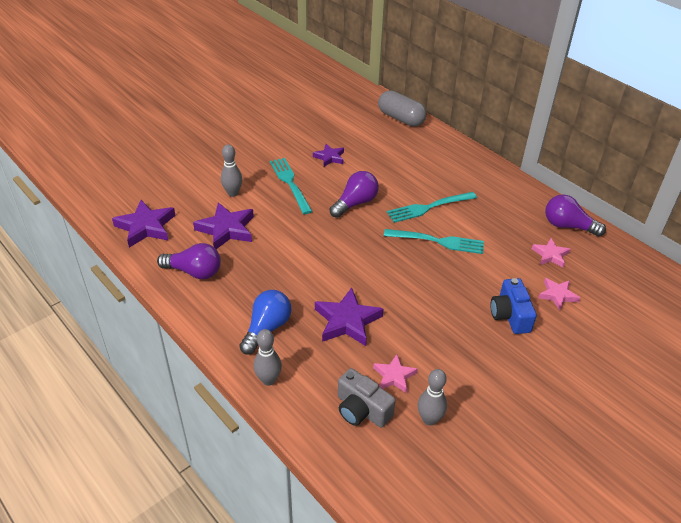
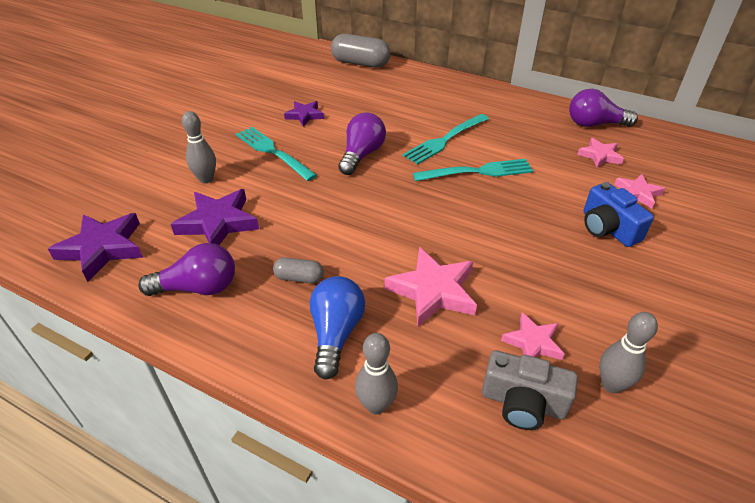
camera: 20 degrees left, 0 degrees up
(262, 284) = (299, 278): none -> grey capsule
(347, 321) = (433, 291): purple star -> pink star

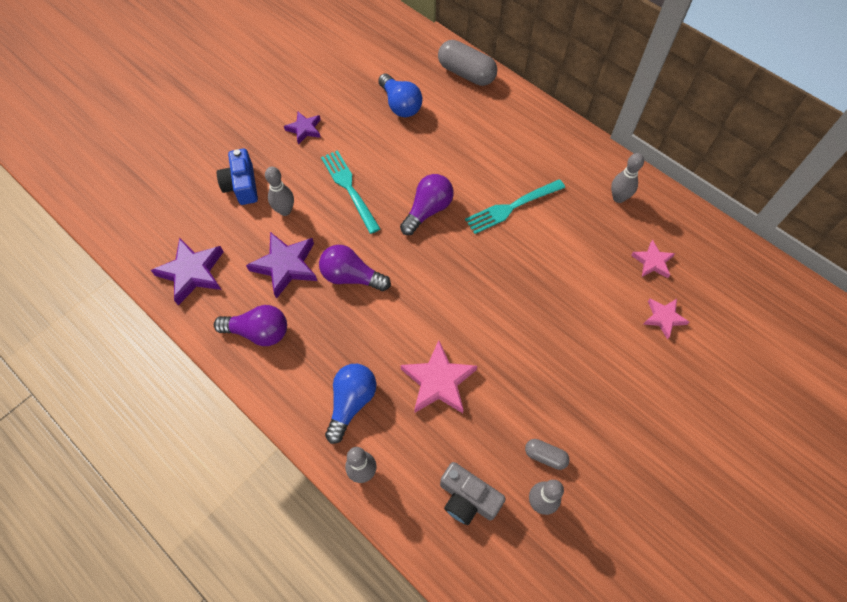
camera: 15 degrees right, 20 degrees up
(299, 278) = (337, 341): grey capsule -> grey capsule (545, 456)
(304, 115) = (390, 143): purple star -> purple star (304, 129)
(305, 90) = (400, 105): none -> blue light bulb
(477, 172) = (526, 256): turquoise fork -> none
(533, 342) = (497, 450): pink star -> none
(541, 119) = (618, 198): none -> grey bowling pin
(594, 124) = (669, 217): purple light bulb -> purple light bulb (351, 277)
(608, 228) = (614, 352): blue camera -> blue camera (242, 185)

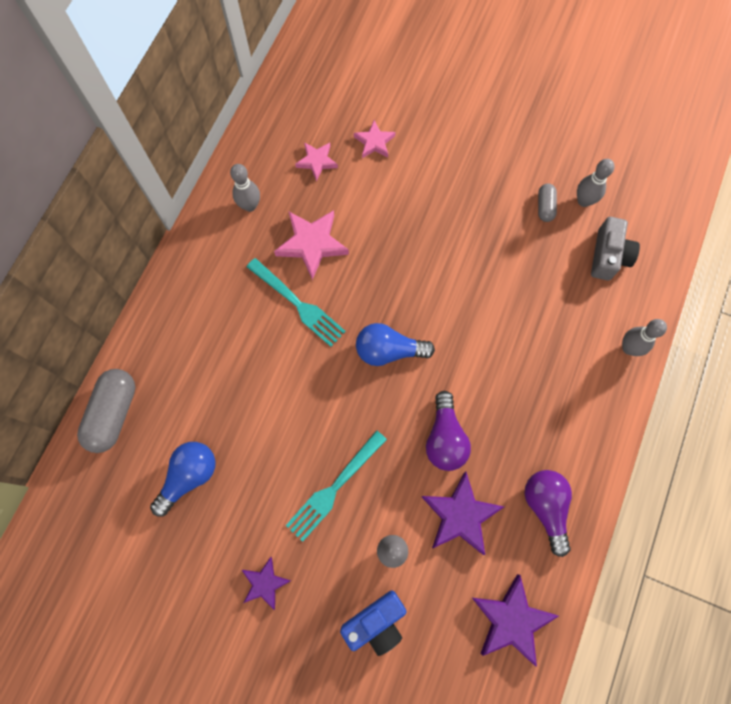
camera: 110 degrees left, 10 degrees up
(351, 402) = (574, 383): blue light bulb -> blue light bulb (388, 350)
(428, 210) = (333, 389): purple light bulb -> none
(438, 381) = (518, 313): pink star -> pink star (312, 244)

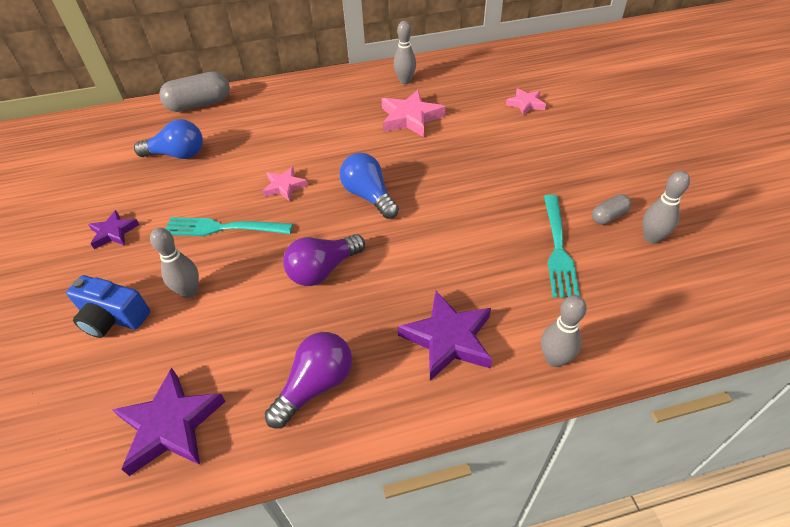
camera: 55 degrees right, 25 degrees down
(298, 304) = (357, 135): turquoise fork -> turquoise fork (558, 248)
(317, 161) = (474, 89): pink star -> pink star (284, 186)
(460, 515) = (257, 321): purple star -> purple star (448, 339)
(608, 256) = (625, 286): grey camera -> none

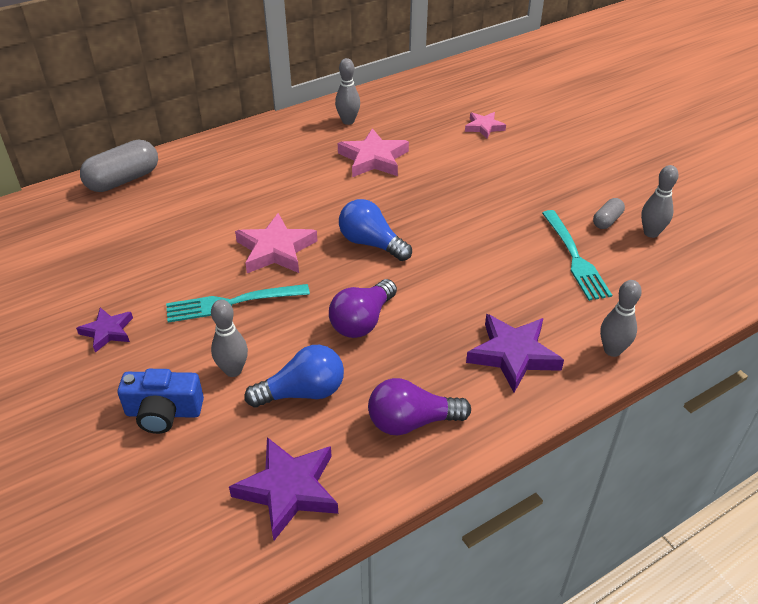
camera: 20 degrees left, 5 degrees down
(177, 155) = (131, 238): blue light bulb -> blue light bulb (303, 392)
(284, 186) = (276, 250): pink star -> pink star, size x1.67
(316, 385) = (411, 422): purple light bulb -> purple light bulb turned 120 degrees counterclockwise

